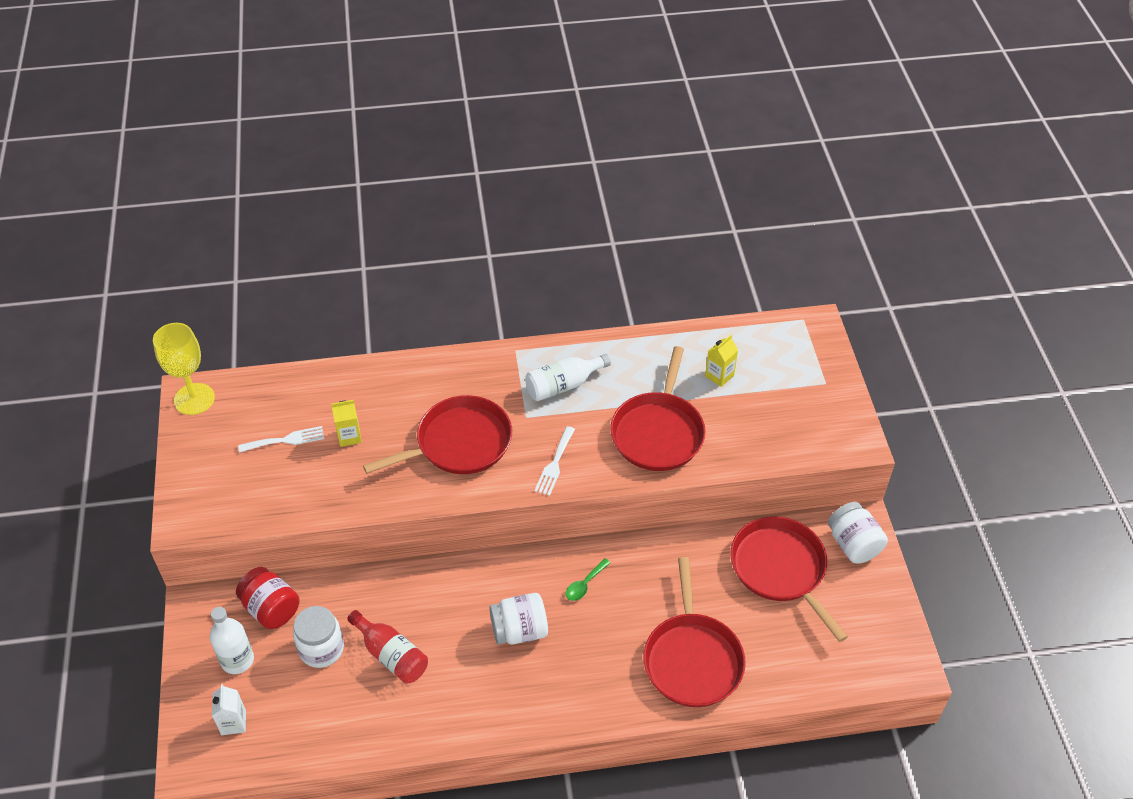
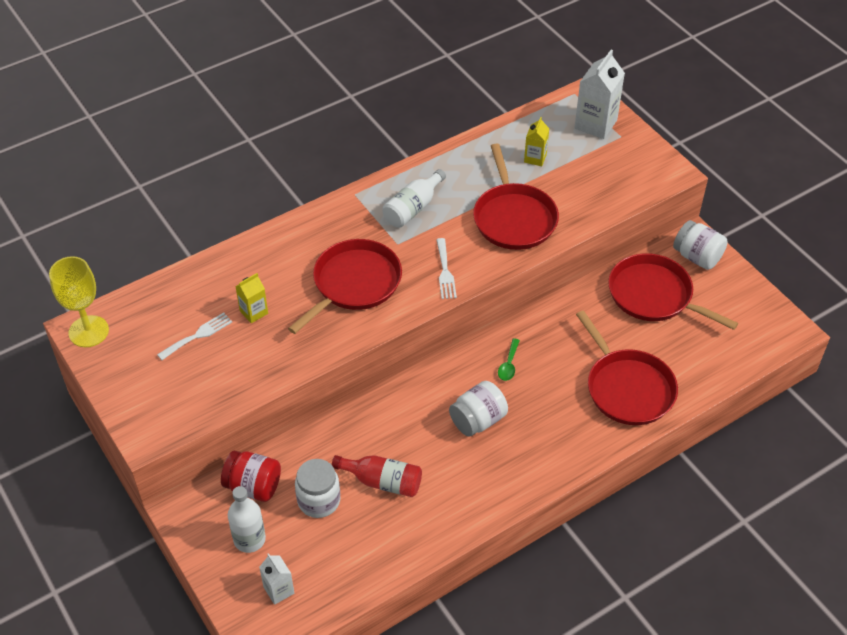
camera: 25 degrees left, 0 degrees up
(806, 360) = (595, 124): none -> white carton

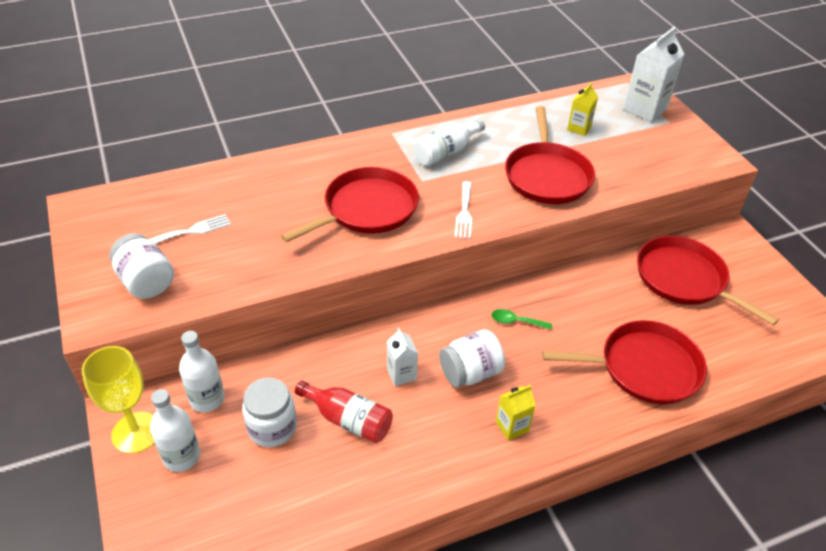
camera: 10 degrees right, 5 degrees down
(88, 331) = (85, 210): yellow goblet -> yellow goblet (136, 432)
(253, 486) = (207, 399): red jar -> white bottle
(254, 312) = (256, 219): yellow carton -> yellow carton (512, 426)
(279, 590) = (192, 523): white carton -> white carton (401, 374)
(509, 365) = (516, 321): green spoon -> green spoon turned 75 degrees clockwise
(627, 388) = (644, 368): red pan -> red pan turned 75 degrees counterclockwise
(697, 257) = (734, 250): white jar -> white jar (146, 282)

